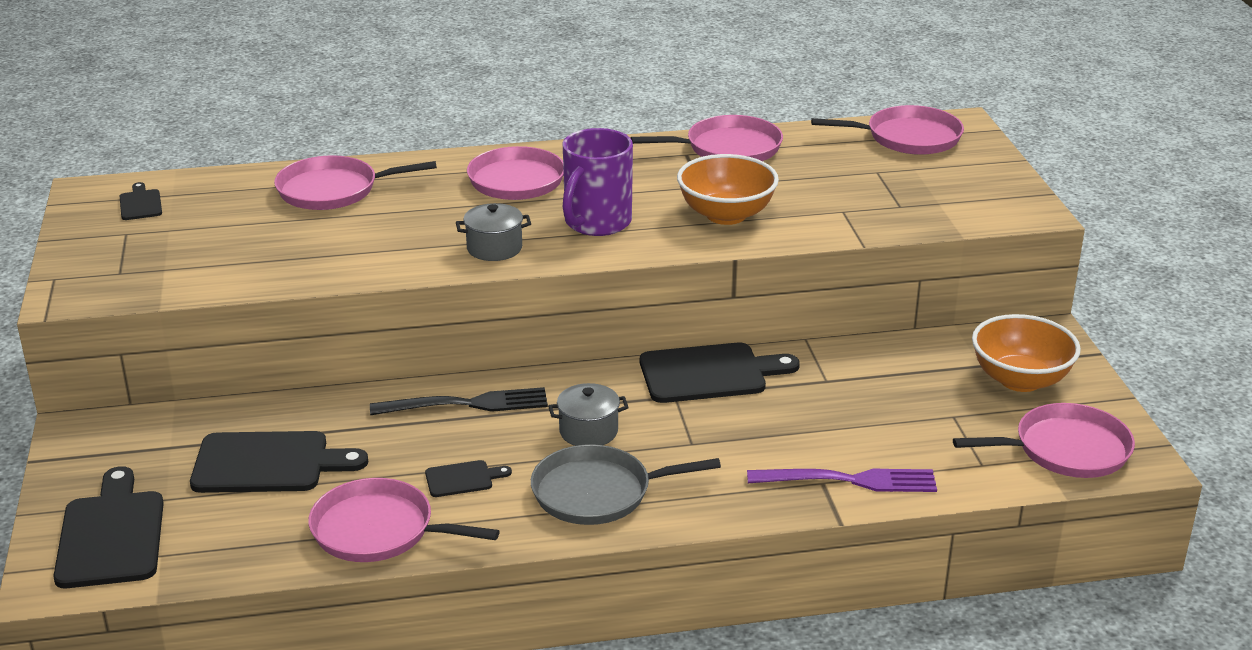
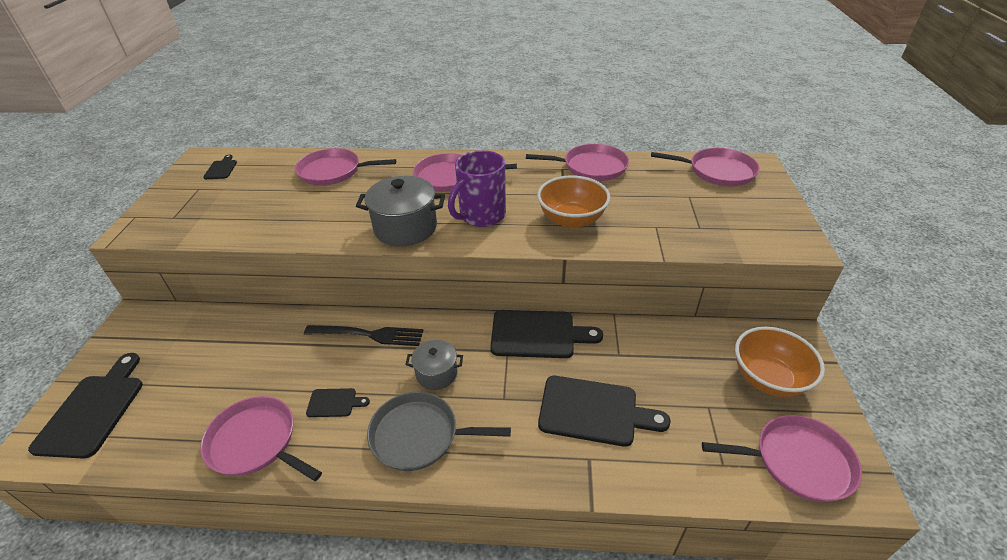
camera: 15 degrees right, 10 degrees up
(268, 463) = (222, 365): black cutting board -> black cutting board (593, 411)
(494, 248) = (405, 228): grey pot -> grey pot, size x1.67
(850, 480) = (611, 461): purple fork -> none

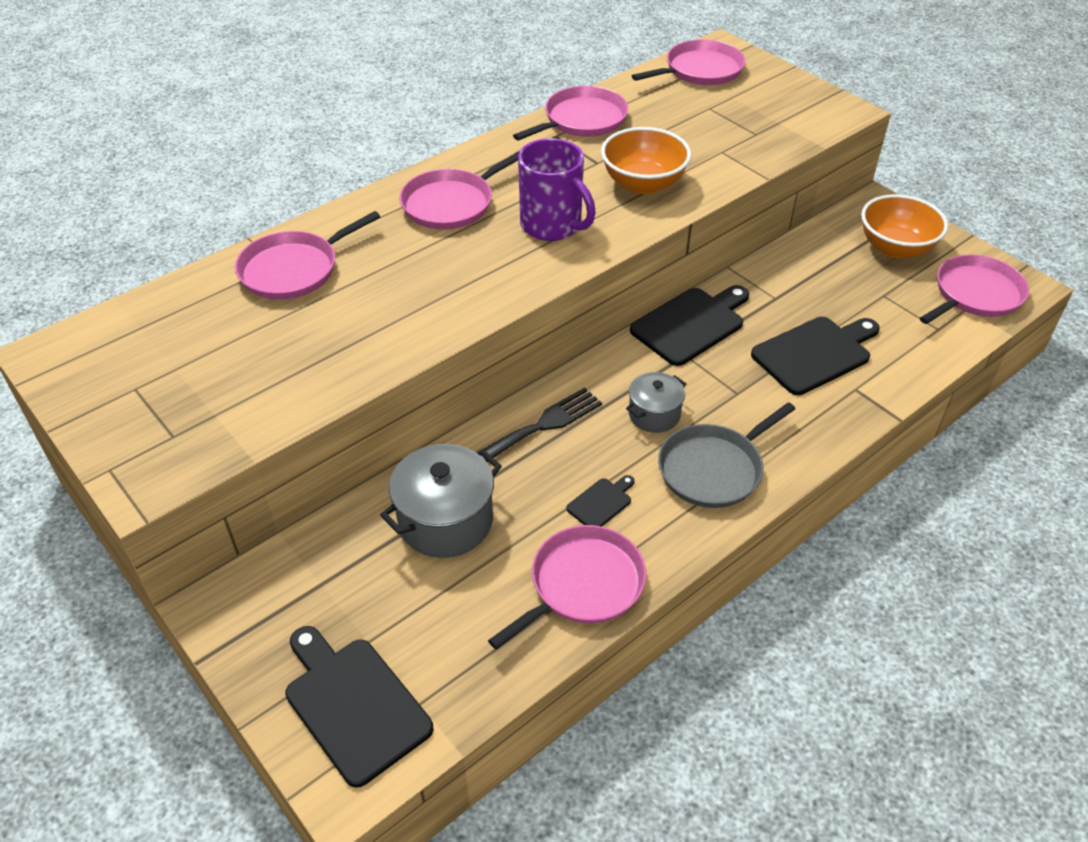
camera: 45 degrees left, 5 degrees up
(221, 169) = (117, 349): black cutting board -> none
(256, 442) = (582, 585): pink pan -> pink pan turned 150 degrees clockwise
(405, 228) = (495, 280): grey pot -> grey pot (445, 521)
(481, 215) = (552, 225): purple mug -> purple mug turned 45 degrees counterclockwise

